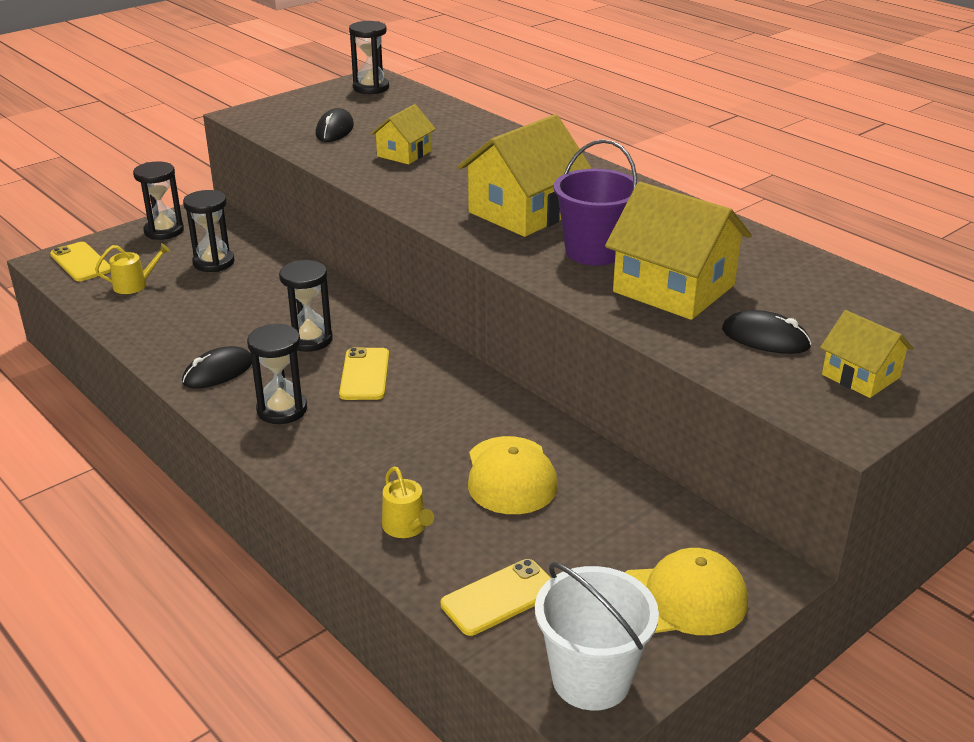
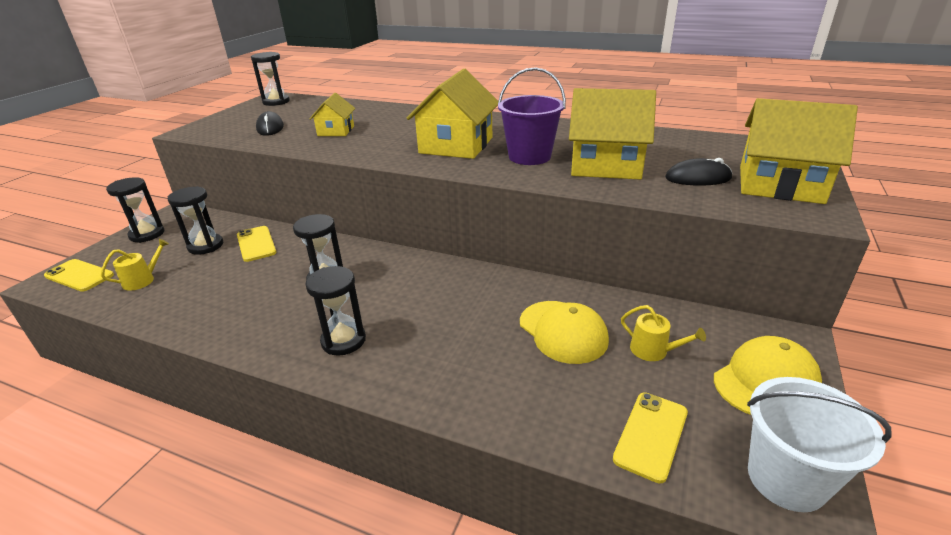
camera: 25 degrees left, 0 degrees up
(218, 372) = (265, 327): black mouse -> none
(365, 374) = (390, 292): yellow phone -> yellow phone (256, 244)
(407, 527) = (526, 403): yellow watering can -> yellow watering can (653, 351)
(860, 376) = (780, 184): yellow house -> yellow house, size x1.82

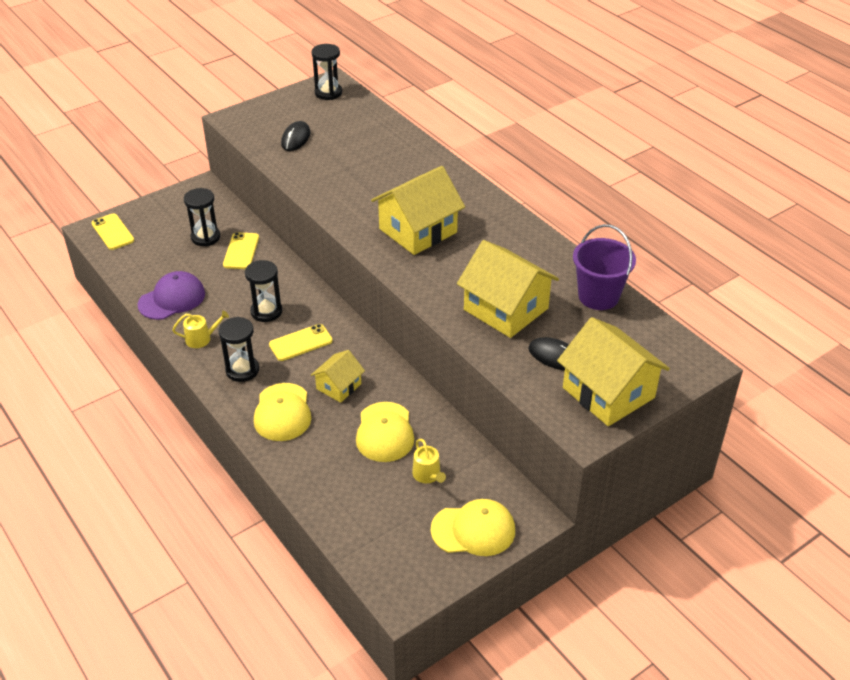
camera: 30 degrees right, 10 degrees up
(142, 280) = (149, 255): yellow watering can -> yellow watering can (201, 339)
(147, 234) = (172, 205): black hourglass -> none
(198, 308) = (172, 299): none -> purple cap
(336, 131) = (343, 166): yellow house -> yellow house (339, 386)
(431, 362) = (282, 412): none -> yellow cap
(529, 156) = (459, 272): purple bucket -> purple bucket (598, 296)
(651, 435) = (362, 521): yellow phone -> yellow phone (301, 343)
(786, 479) = (407, 580): white bucket -> none

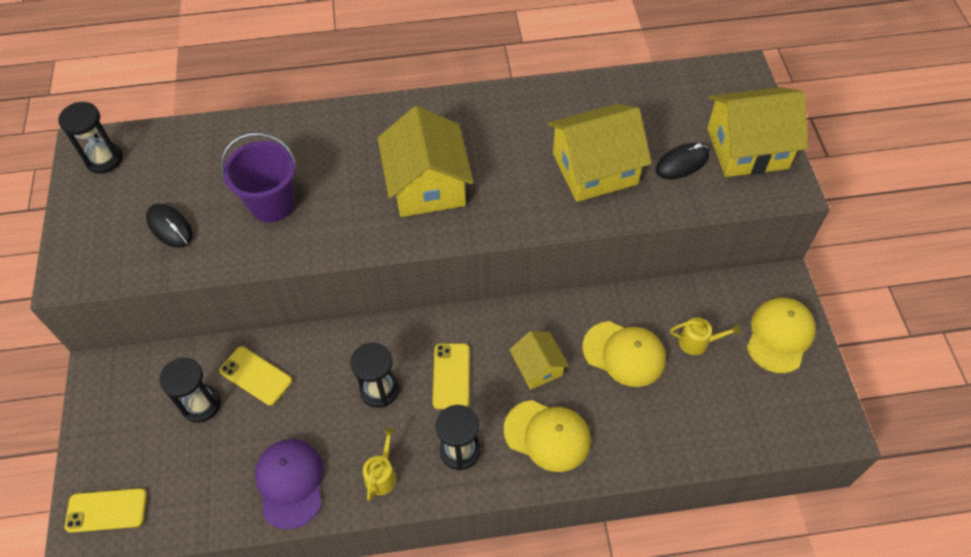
camera: 60 degrees left, 15 degrees up
(598, 296) = (617, 94): purple bucket -> purple bucket (272, 203)

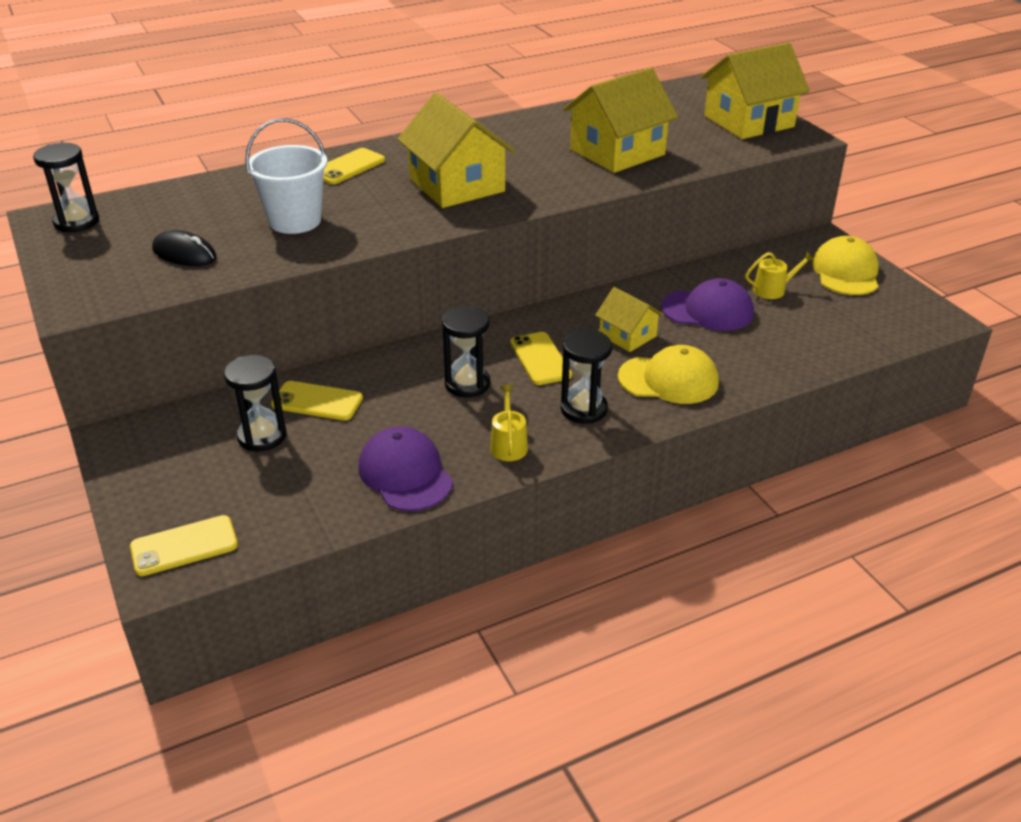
camera: 20 degrees left, 20 degrees down
(272, 203) = (295, 221): purple bucket -> white bucket
(346, 133) = (348, 167): none -> yellow phone
(624, 354) = (708, 310): yellow cap -> purple cap
(682, 163) = (696, 137): black mouse -> none

